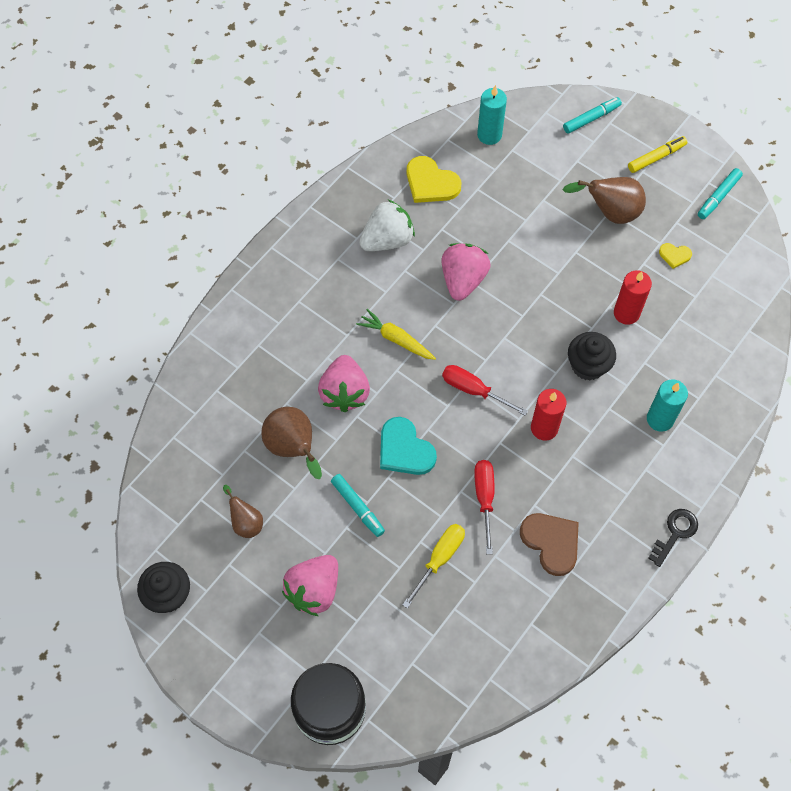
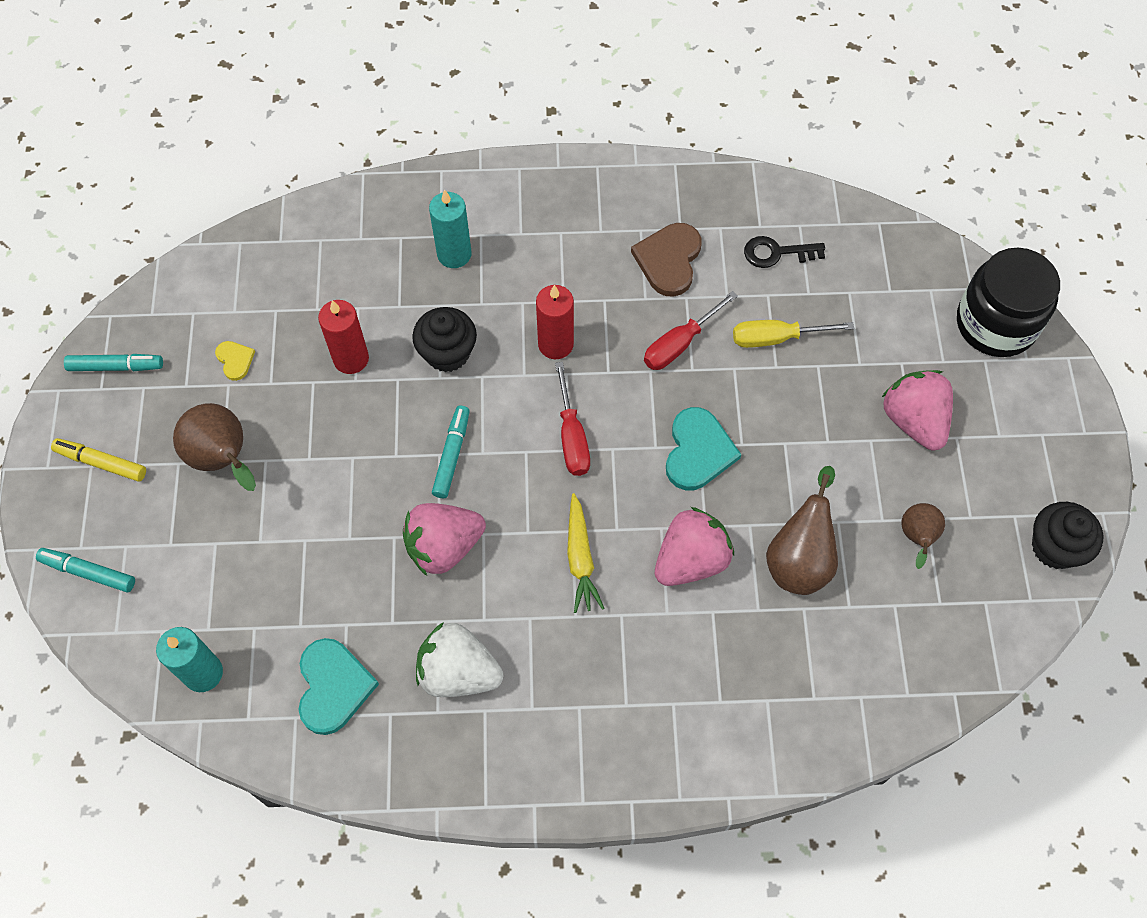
camera: 130 degrees left, 0 degrees up
(314, 590) = (914, 420): pink strawberry -> pink strawberry turned 105 degrees counterclockwise
(358, 507) = (798, 447): turquoise marker -> turquoise marker (452, 455)
(431, 183) = (333, 687): yellow heart -> turquoise heart
(675, 533) = (565, 173): black key -> black key (777, 253)

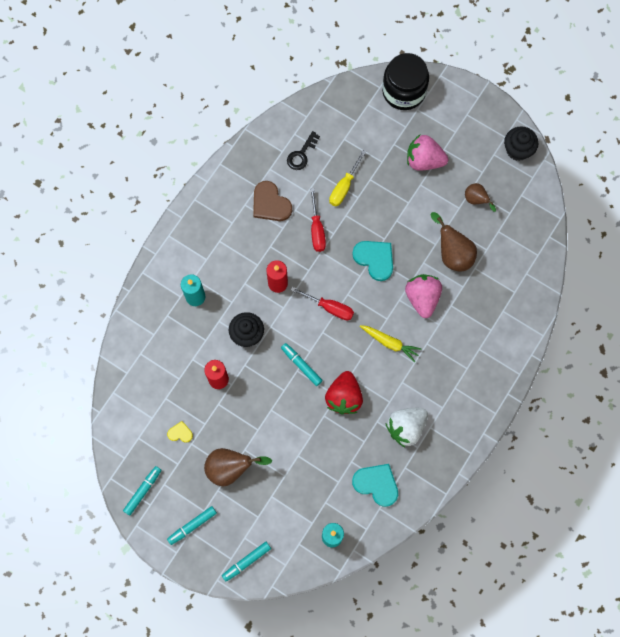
camera: 55 degrees left, 10 degrees up
(101, 463) = (192, 526): yellow marker -> turquoise marker
(444, 547) = (344, 397): pink strawberry -> red strawberry

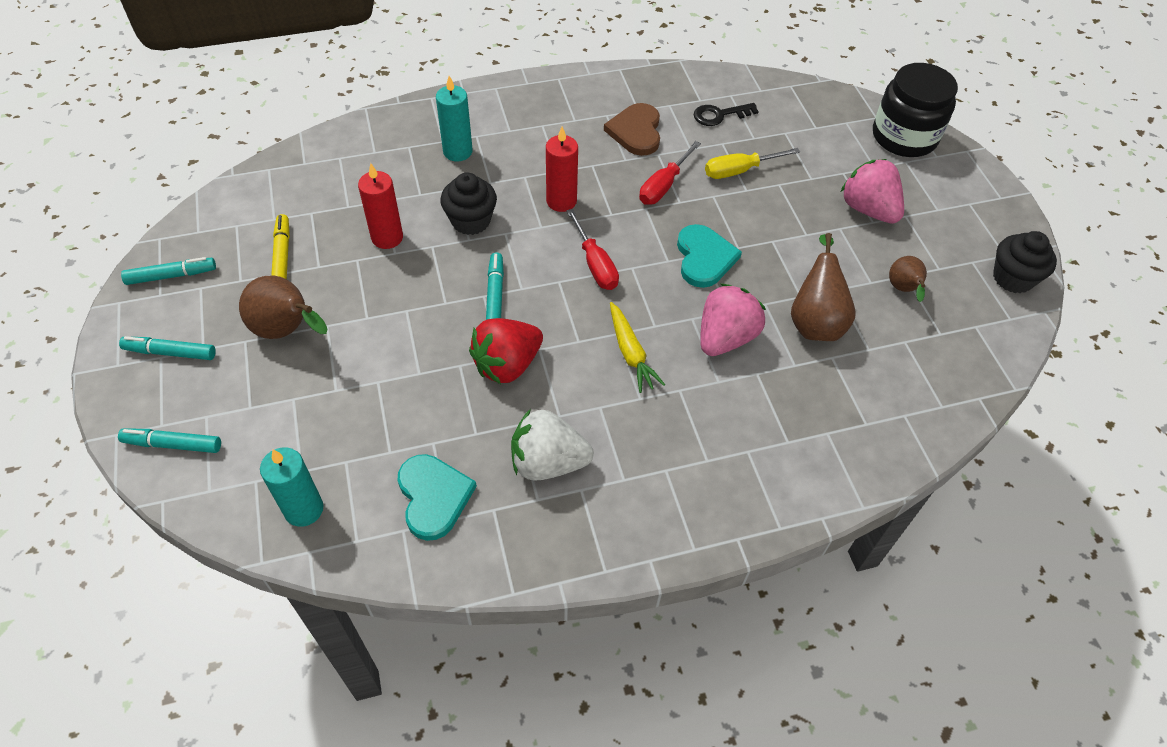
camera: 40 degrees right, 20 degrees down
(180, 433) = (282, 254): yellow heart -> yellow marker

